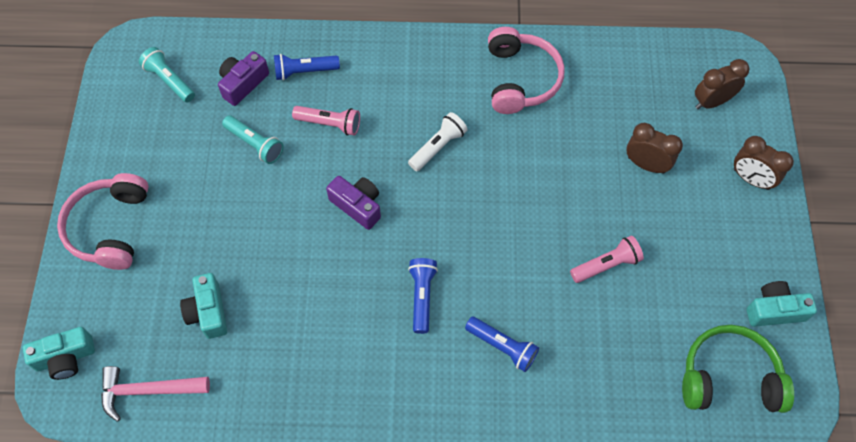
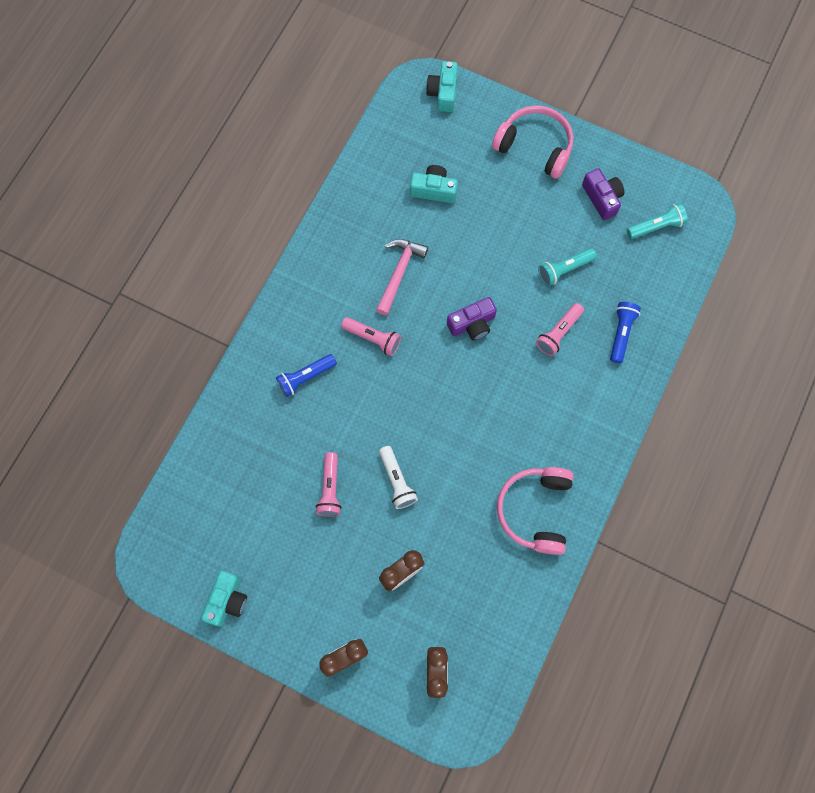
camera: 115 degrees right, 10 degrees up
(148, 391) = (393, 135): pink hammer -> pink hammer (399, 273)
(243, 84) = (629, 281): purple camera -> purple camera (602, 198)
(422, 297) = (373, 338): blue flashlight -> pink flashlight
(438, 147) = (498, 408): white flashlight -> white flashlight (397, 480)
(520, 79) = (535, 510): pink headphones -> pink headphones turned 75 degrees clockwise
(729, 378) = (197, 530): green headphones -> none

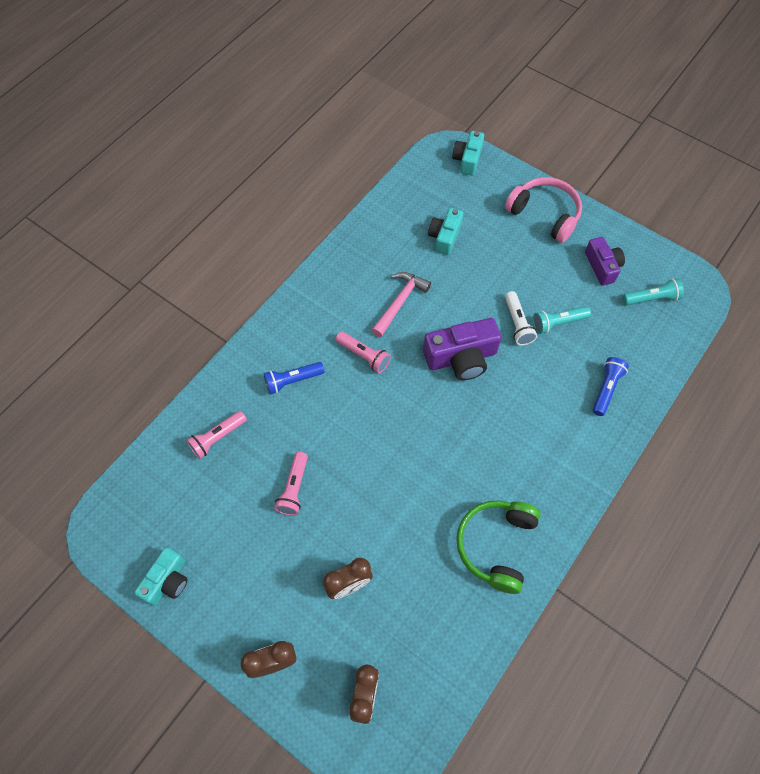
camera: 10 degrees right, 10 degrees down
(397, 480) = (361, 492): white flashlight -> white flashlight (517, 323)
(433, 190) = (445, 237): turquoise camera -> turquoise camera turned 90 degrees counterclockwise
(472, 324) = (461, 358): purple camera -> purple camera, size x1.55
(535, 510) = (496, 545): pink headphones -> green headphones
(558, 333) = (544, 379): pink flashlight -> pink flashlight (217, 438)

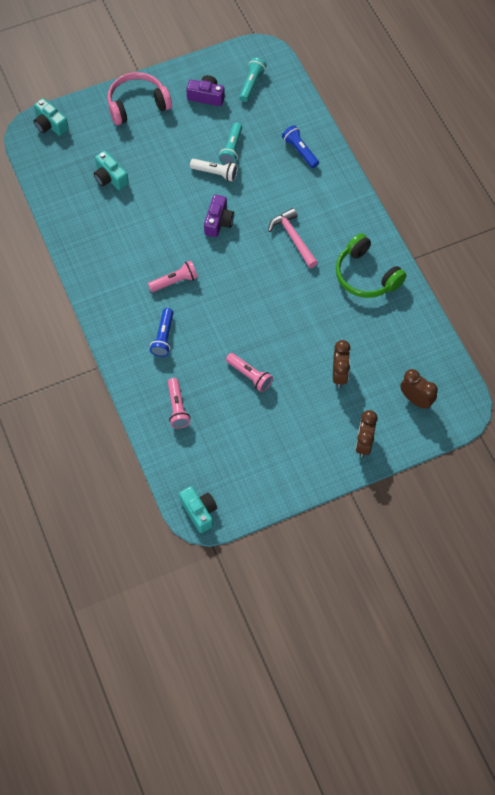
camera: 60 degrees left, 0 degrees up
(167, 581) = (268, 486): turquoise camera -> turquoise camera (199, 511)
(400, 302) = (146, 236): pink hammer -> pink hammer (293, 238)
(461, 358) = (218, 222): purple camera -> purple camera, size x0.64

